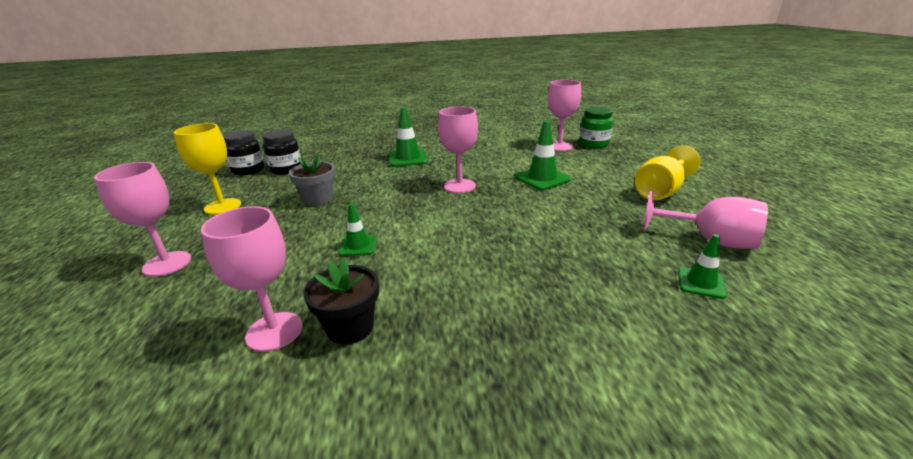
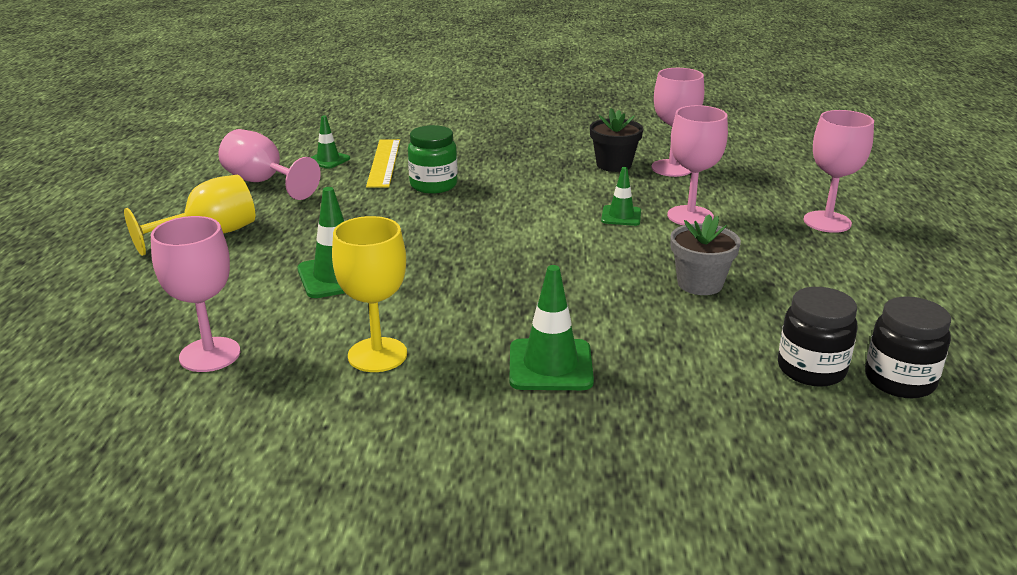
camera: 170 degrees left, 0 degrees up
(223, 206) = (848, 290): yellow goblet -> yellow goblet (377, 355)
(459, 186) = (475, 279): pink goblet -> pink goblet (690, 216)
(594, 144) = (134, 350): green jar -> green jar (433, 185)
(633, 288) = (384, 162): none -> yellow ruler

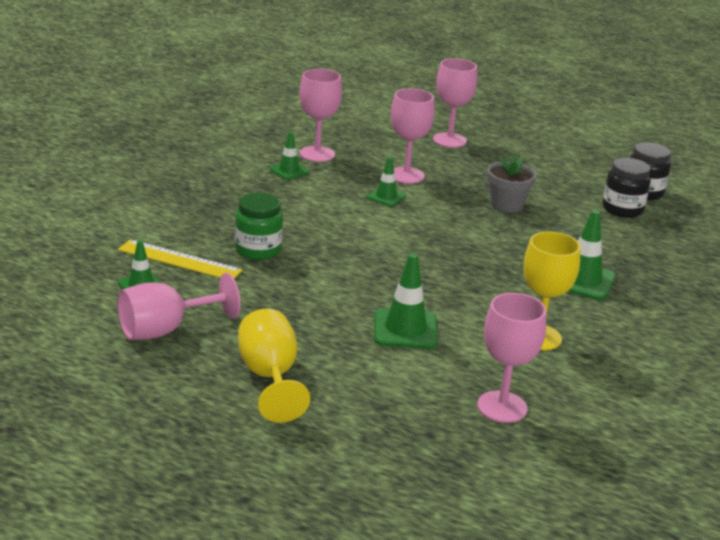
camera: 70 degrees left, 0 degrees up
(614, 165) = (289, 171): black flower pot -> green traffic cone

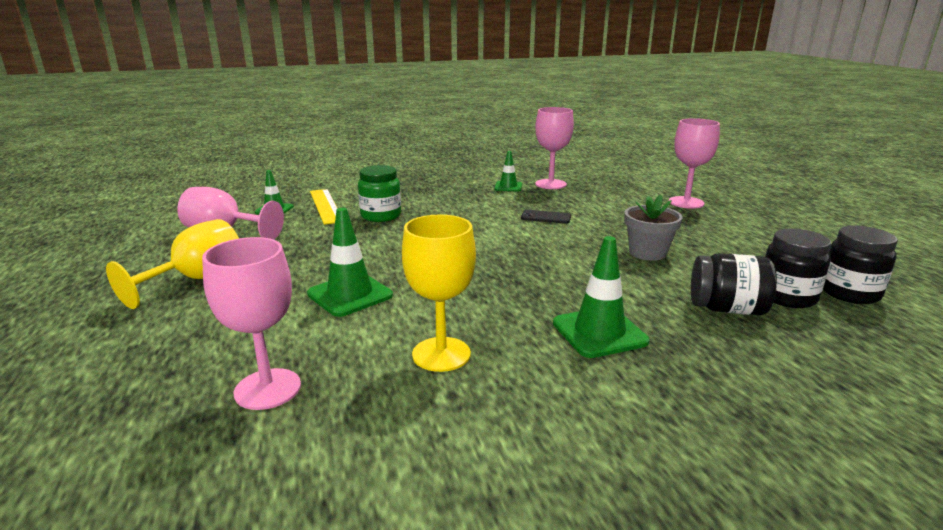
camera: 50 degrees right, 5 degrees down
(386, 197) = (546, 217): green traffic cone -> black phone
(406, 175) = (594, 211): pink goblet -> none
(610, 233) = (726, 309): none -> black jar

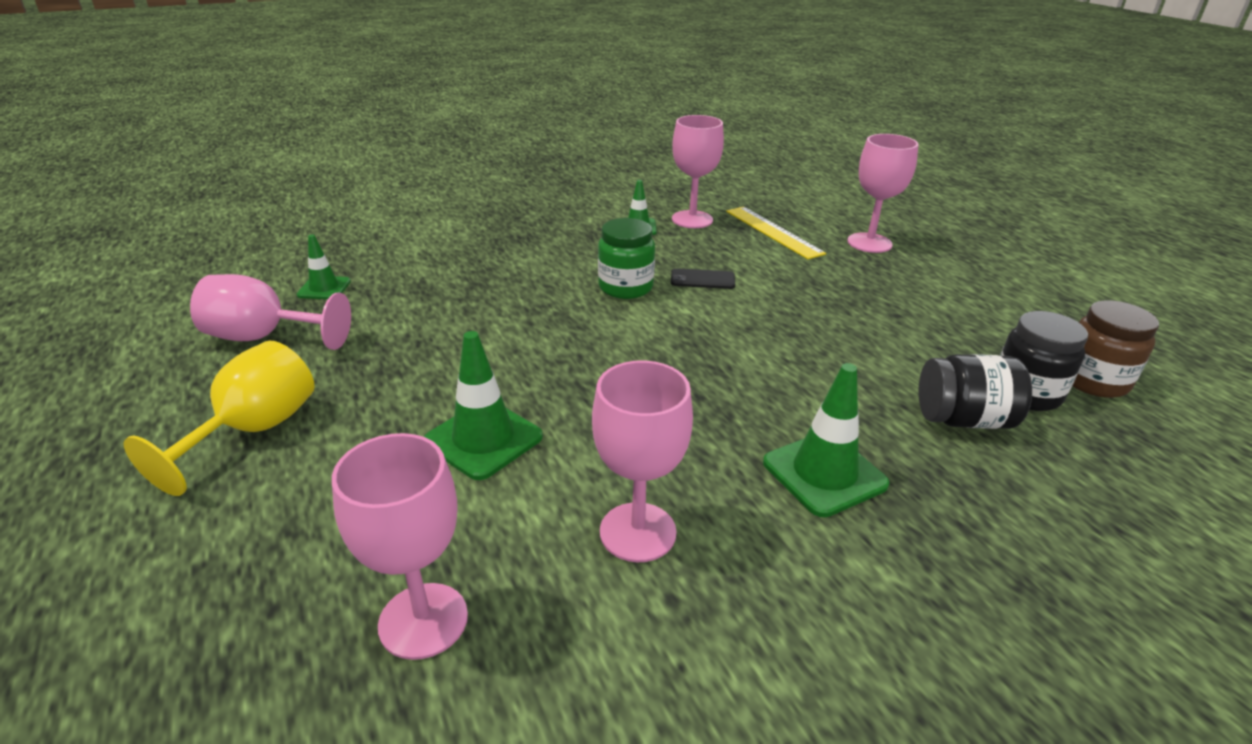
camera: 10 degrees left, 10 degrees up
(325, 206) = (397, 276): yellow ruler -> yellow ruler (773, 232)
(381, 216) = (481, 291): green jar -> green jar (625, 287)
(441, 354) = (638, 532): yellow goblet -> pink goblet
(647, 253) = (846, 333): grey flower pot -> none
(849, 293) = (1093, 381): black jar -> brown jar

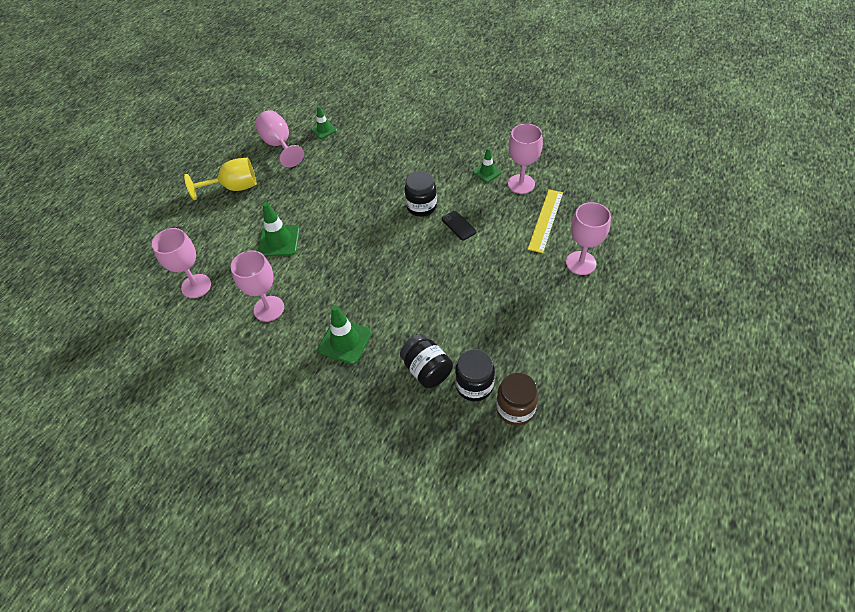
camera: 55 degrees right, 20 degrees up
(625, 287) = (421, 206): green jar -> black jar

